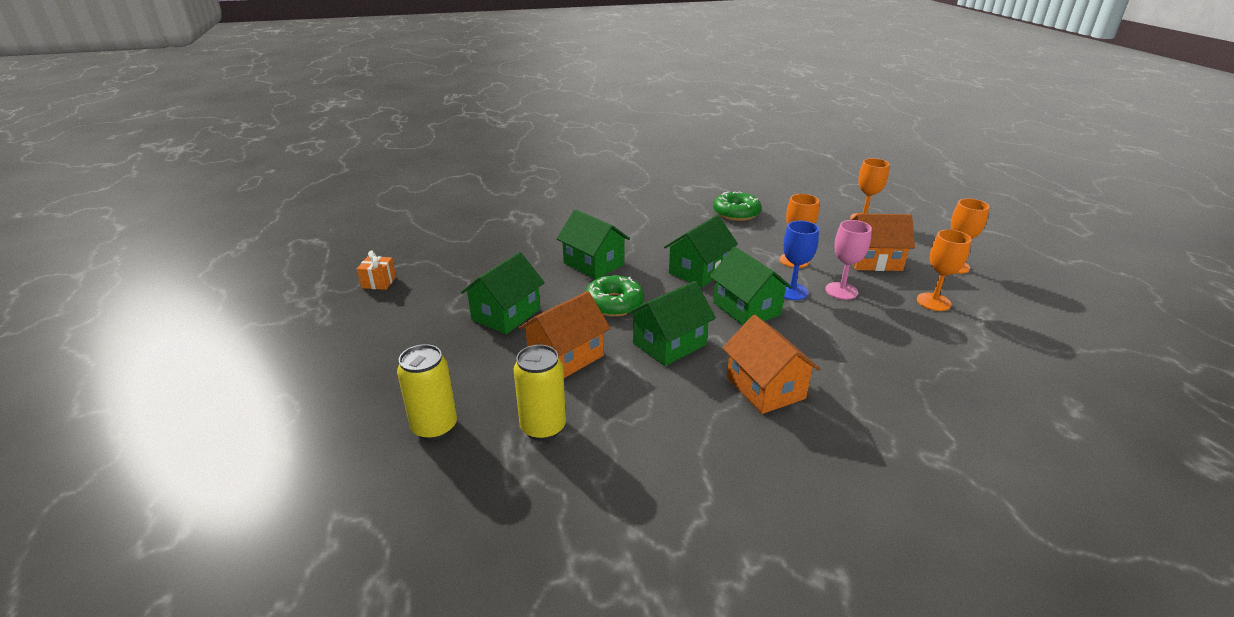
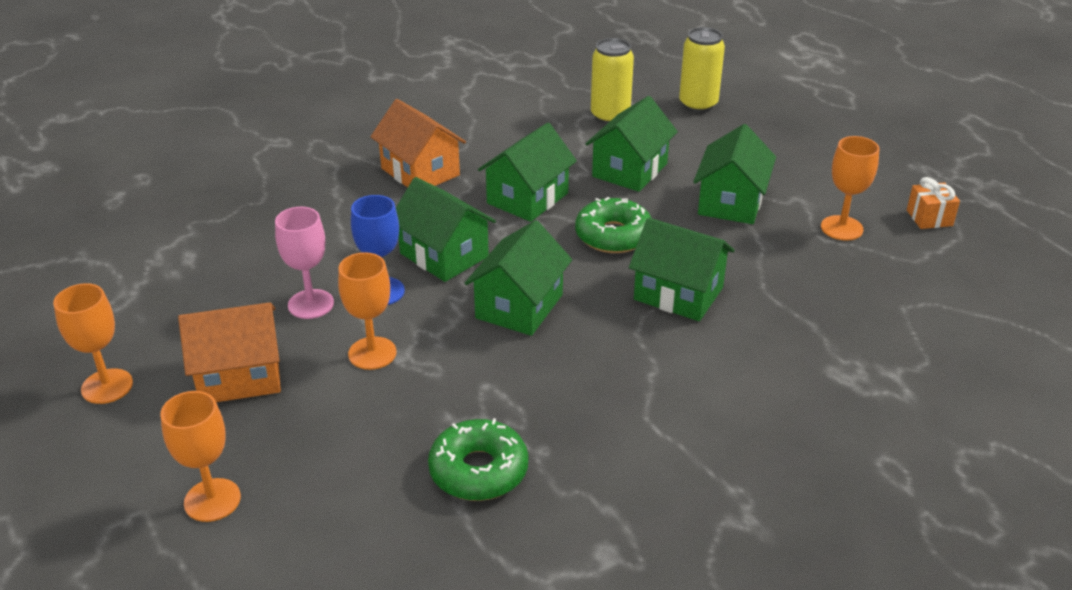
camera: 165 degrees right, 5 degrees up
(566, 356) = (630, 170): orange house -> green house
(933, 302) = (185, 306): orange goblet -> orange goblet (841, 228)

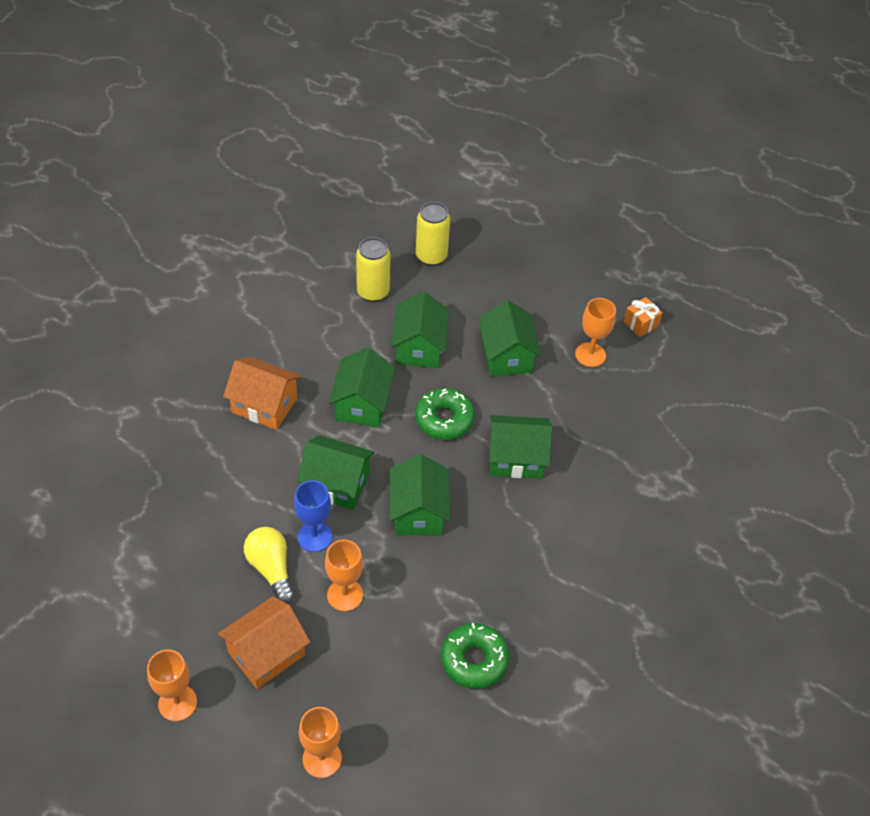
camera: 30 degrees left, 15 degrees up
(311, 304) = (271, 569): pink goblet -> yellow light bulb

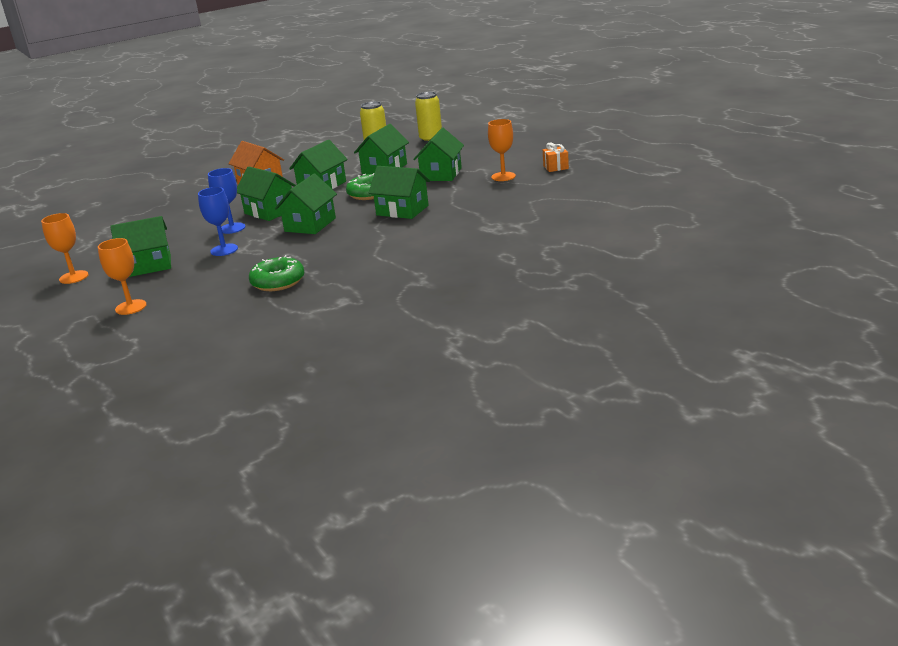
camera: 30 degrees right, 25 degrees down
(266, 653) = (148, 266): orange house -> green house
(271, 569) = (191, 237): yellow light bulb -> none
(345, 595) = (224, 250): orange goblet -> blue goblet

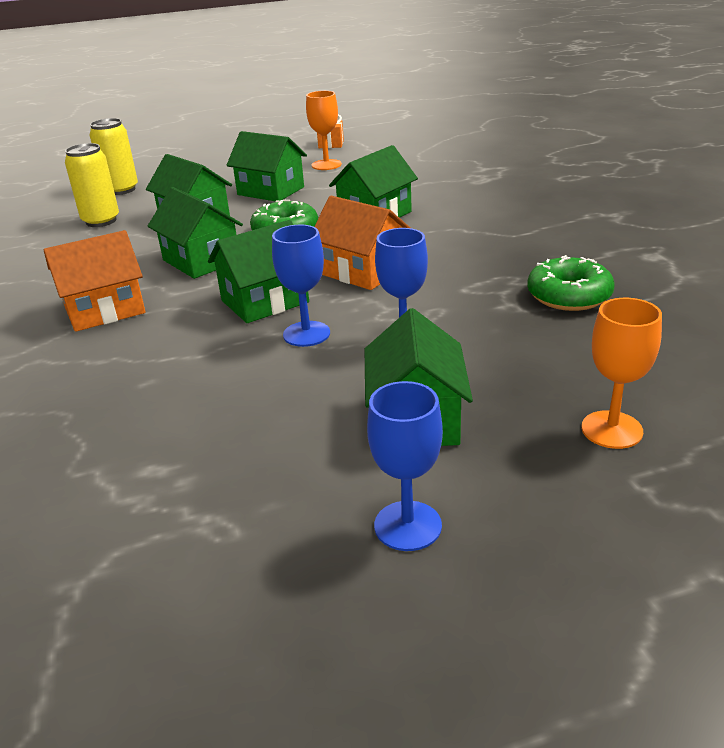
camera: 75 degrees left, 5 degrees up
(74, 277) = (407, 526): orange goblet -> blue goblet
(310, 225) = (362, 271): green house -> orange house

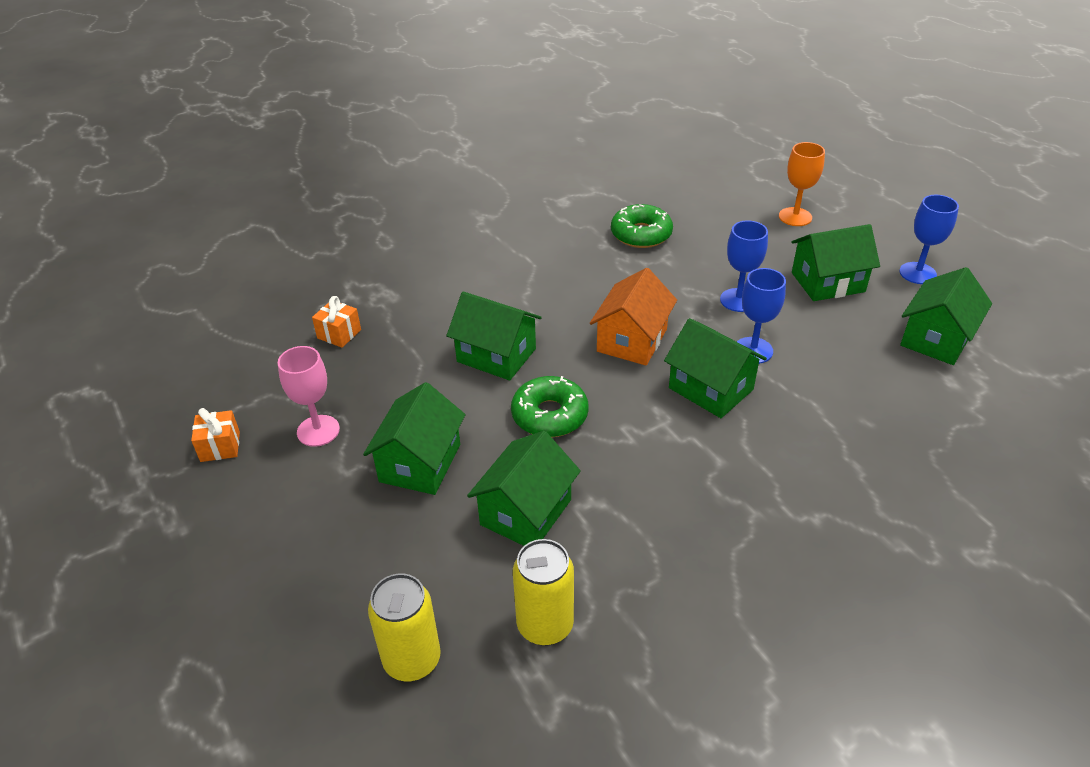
camera: 105 degrees left, 10 degrees up
(104, 310) = (775, 503): orange house -> none
(201, 261) = (641, 463): green house -> green house (936, 339)
(326, 165) = (318, 431): orange goblet -> pink goblet
(432, 166) = (339, 334): none -> orange gift

